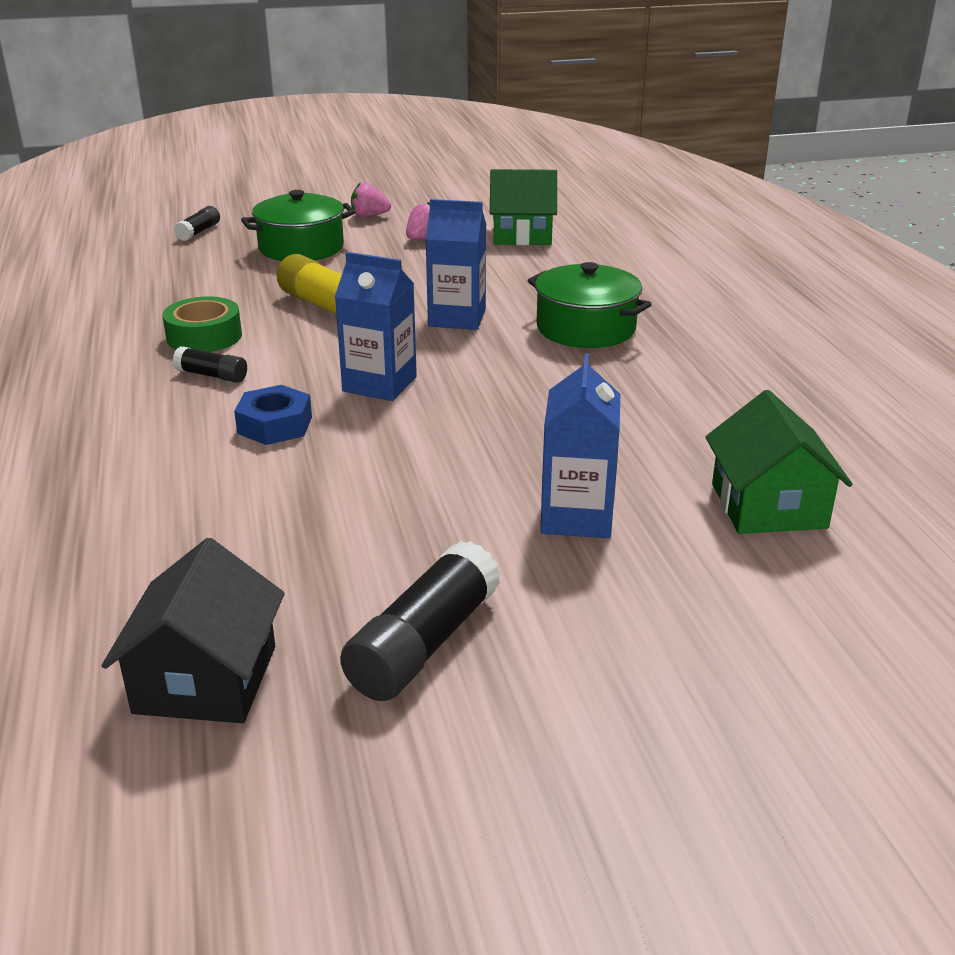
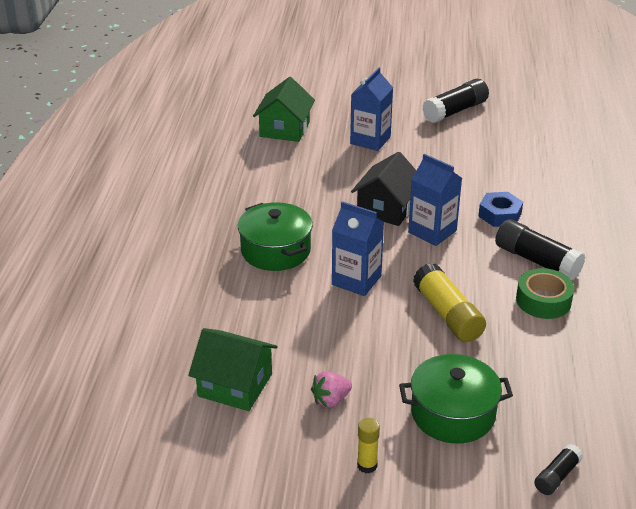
camera: 160 degrees left, 5 degrees up
(206, 679) = (535, 115): black house -> black house (387, 208)
(212, 375) = (536, 261): black glue stick -> black glue stick, size x1.83
(369, 216) = (367, 465): pink strawberry -> yellow glue stick

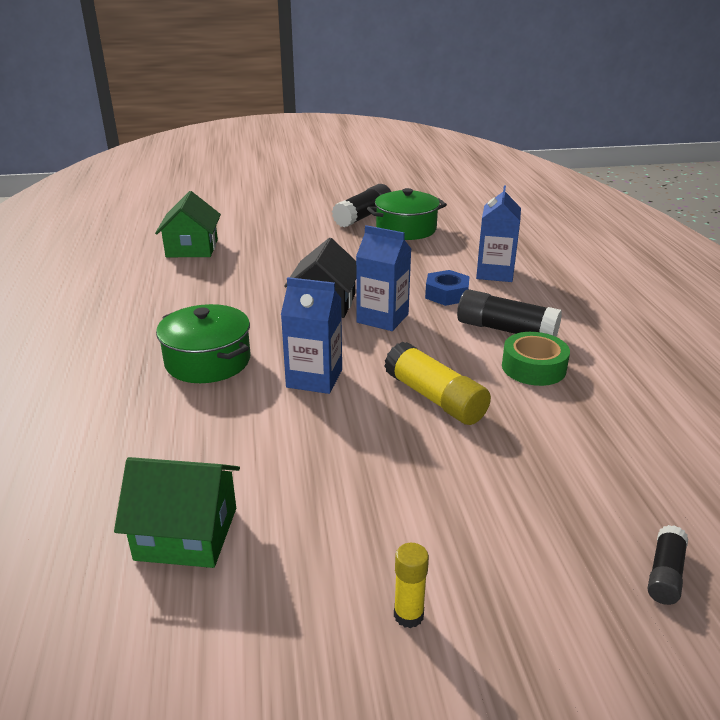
camera: 15 degrees left, 5 degrees down
(331, 400) = (327, 528): pink strawberry -> none
(370, 140) = (286, 248): blue carton -> blue carton (495, 273)
(453, 413) = (493, 515): green pot -> green pot (406, 229)

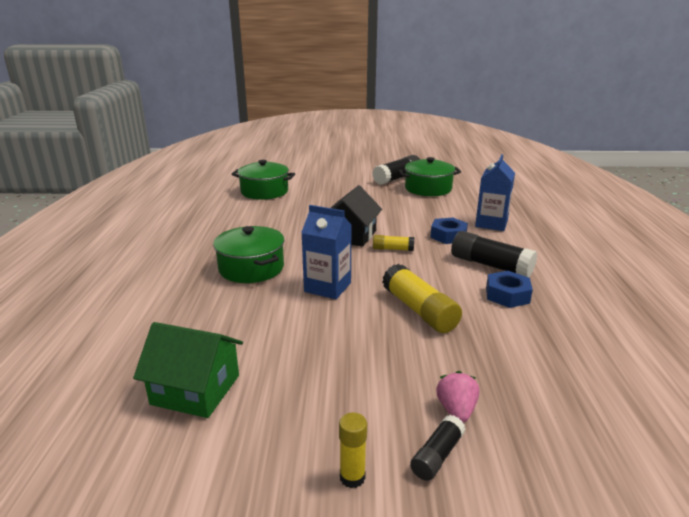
camera: 10 degrees right, 5 degrees down
(192, 248) = (264, 191): green house -> green pot
(382, 318) = (393, 249): blue carton -> yellow glue stick
(507, 519) = (456, 410): none -> pink strawberry
(533, 367) = (507, 295): green tape -> blue nut
(665, 574) = (589, 474): black glue stick -> black glue stick (437, 455)

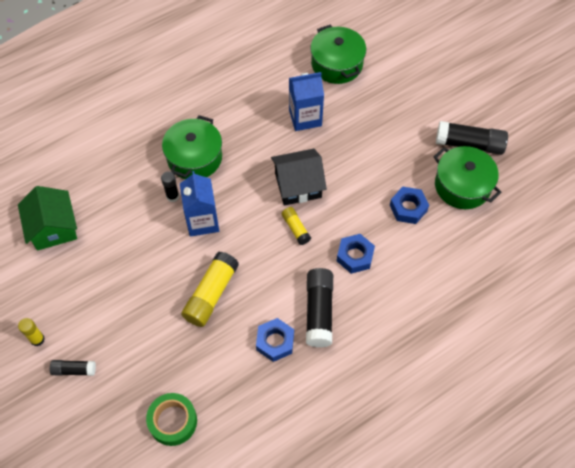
camera: 55 degrees right, 35 degrees up
(276, 293) = (172, 196): none -> black glue stick
(426, 207) = (408, 208): none -> blue nut
(456, 410) = (116, 364): pink strawberry -> none
(491, 224) = (412, 278): blue carton -> blue carton (305, 117)
(573, 392) = (173, 421): none -> green tape

